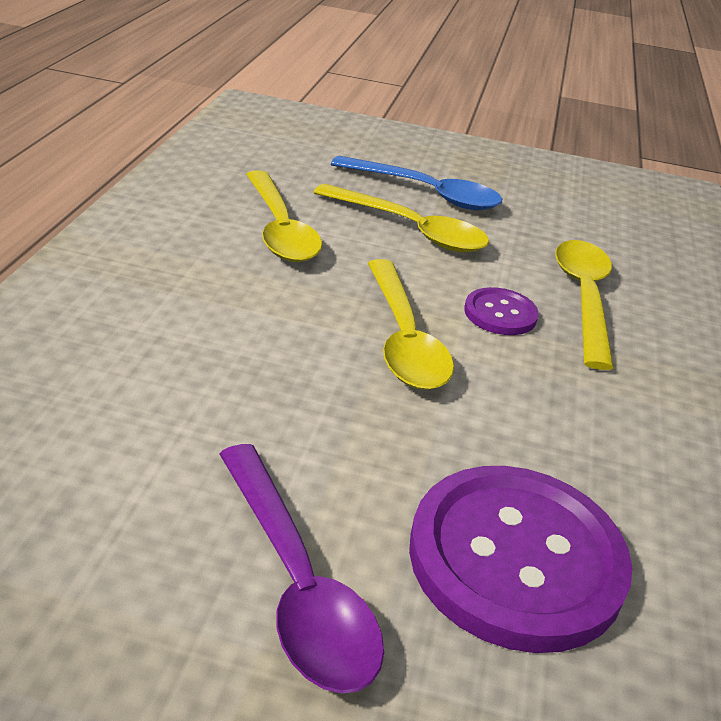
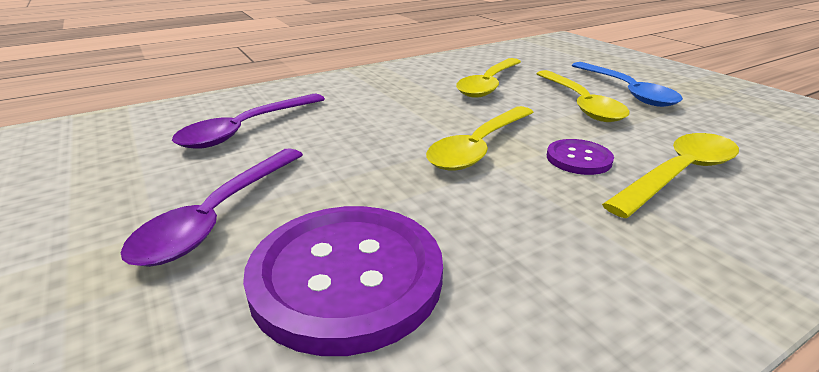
camera: 50 degrees right, 5 degrees down
(90, 445) = (246, 129): none -> purple spoon

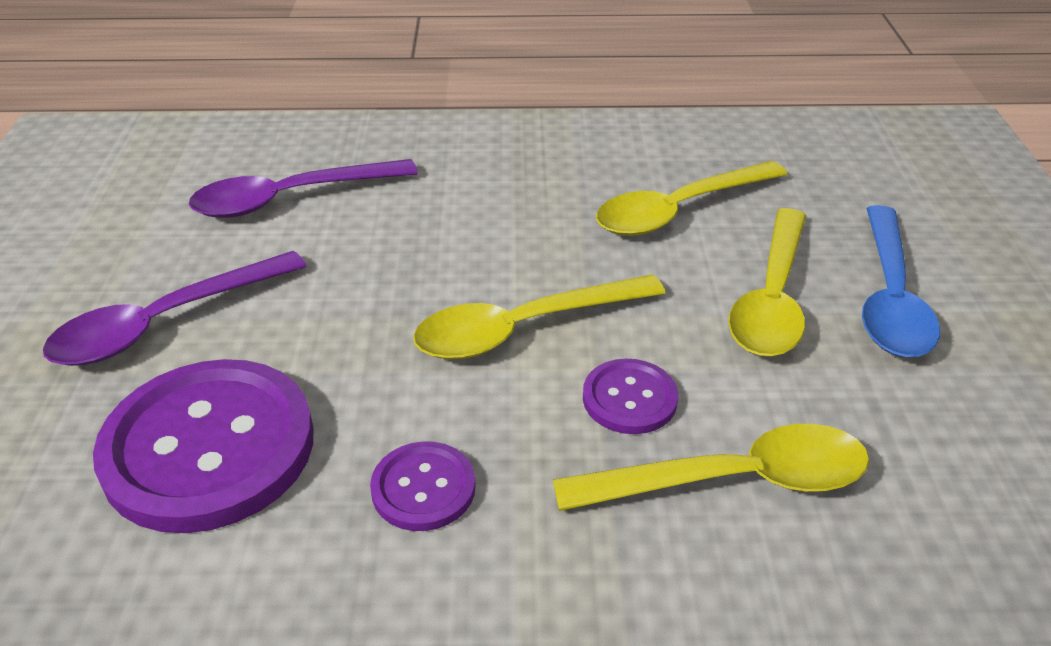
camera: 30 degrees right, 10 degrees up
(531, 240) = (423, 488): none -> purple button

